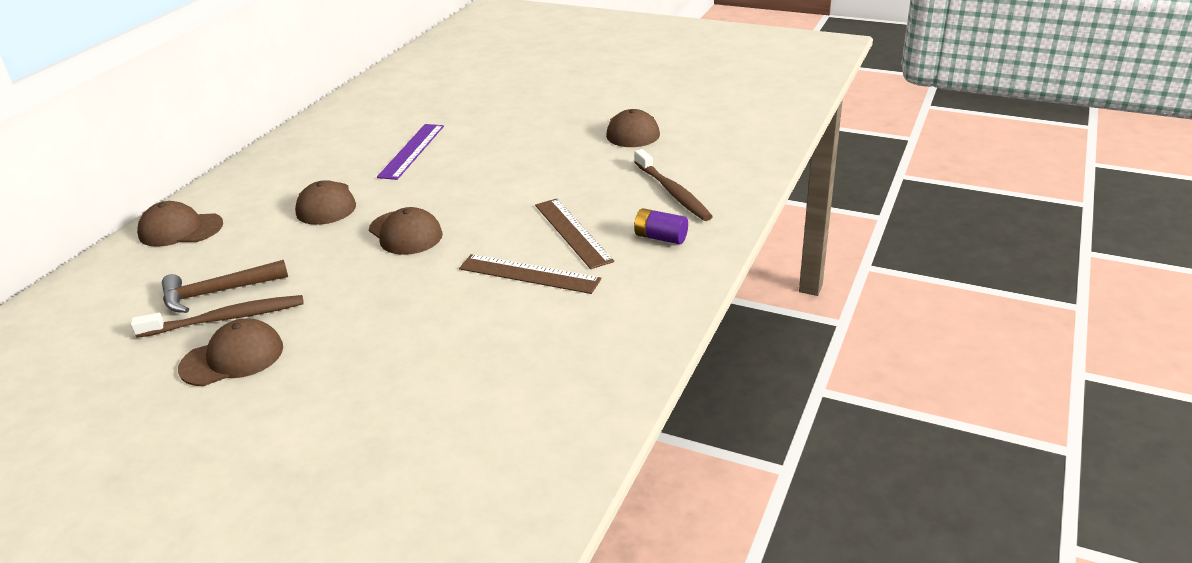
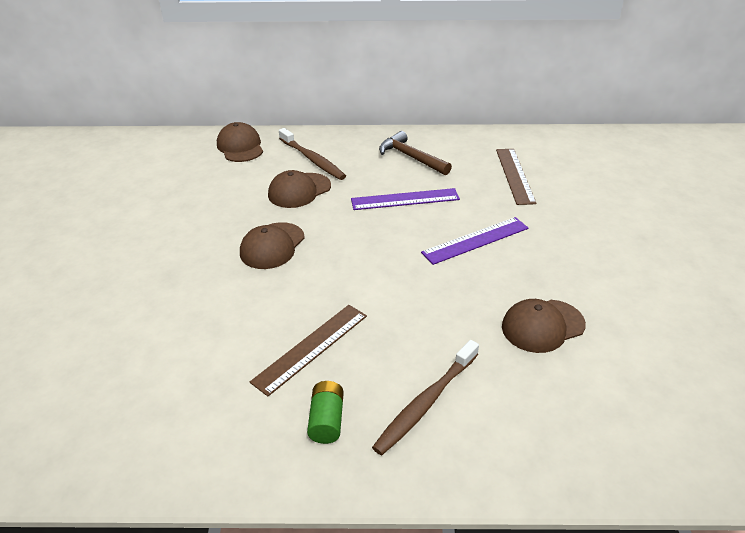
camera: 65 degrees right, 5 degrees up
(218, 292) = (167, 193): brown hammer -> brown hammer (411, 157)
(226, 318) = (136, 210): brown toothbrush -> brown toothbrush (312, 159)
(232, 358) = (90, 231): brown cap -> none
(508, 132) = (475, 240): none -> purple ruler
(529, 274) = (230, 342): brown ruler -> brown ruler (515, 175)
(660, 238) = (326, 420): purple battery -> green battery

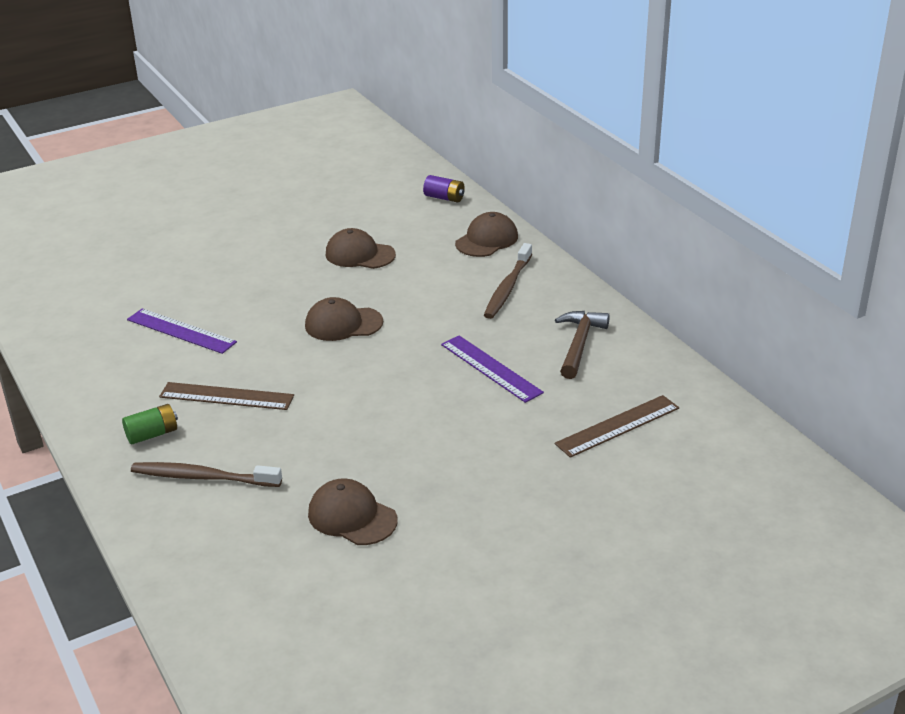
camera: 60 degrees right, 5 degrees down
(157, 144) = (444, 198): none -> purple battery
(299, 190) = (444, 302): brown cap -> brown cap (360, 254)
(475, 240) = (458, 435): purple ruler -> purple ruler (181, 331)

